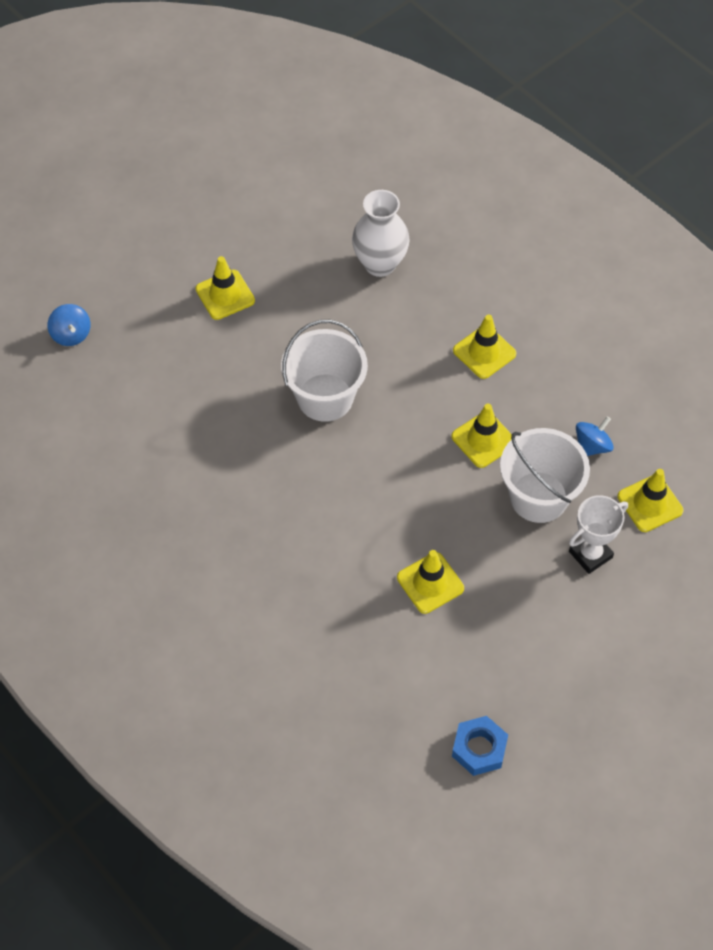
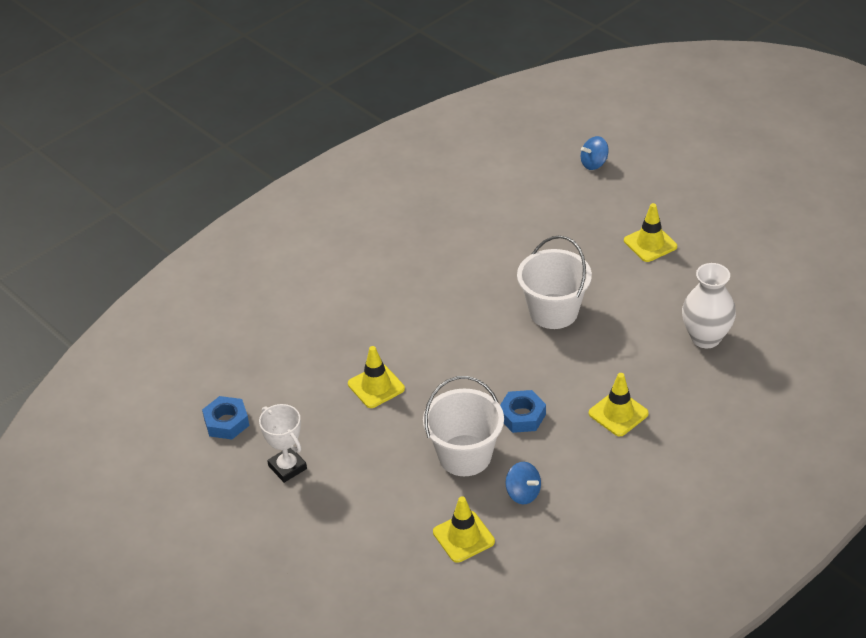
camera: 90 degrees right, 15 degrees down
(483, 439) = (522, 416): yellow traffic cone -> blue nut
(590, 554) = (407, 493): white trophy -> white trophy (287, 467)

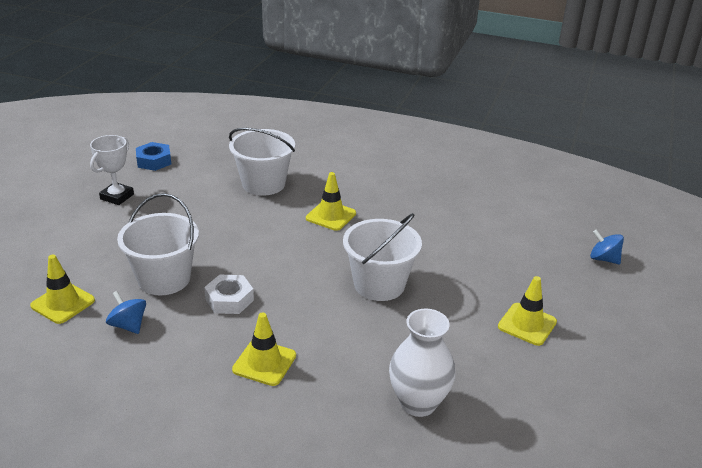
camera: 60 degrees right, 10 degrees down
(336, 343) = (263, 184): none -> white bucket
(376, 386) = (225, 213): yellow traffic cone -> yellow traffic cone (331, 216)
(522, 416) = (229, 299): blue nut -> white nut
(523, 493) = (128, 325): blue spinning top -> blue spinning top turned 120 degrees clockwise

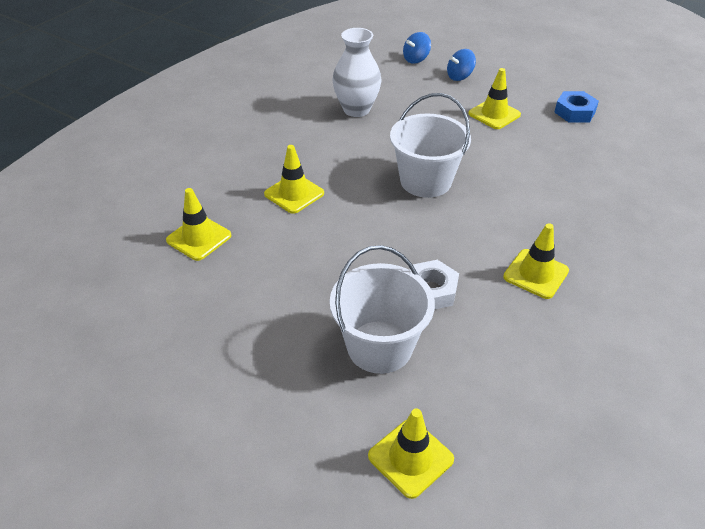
camera: 75 degrees left, 10 degrees up
(117, 197) = (157, 395): white trophy -> none
(128, 325) = (465, 384): blue spinning top -> blue spinning top (459, 76)
(154, 161) = (71, 347): blue nut -> blue nut (574, 112)
(263, 184) = (199, 238): white bucket -> yellow traffic cone
(418, 403) = (587, 188): white vase -> white vase (356, 109)

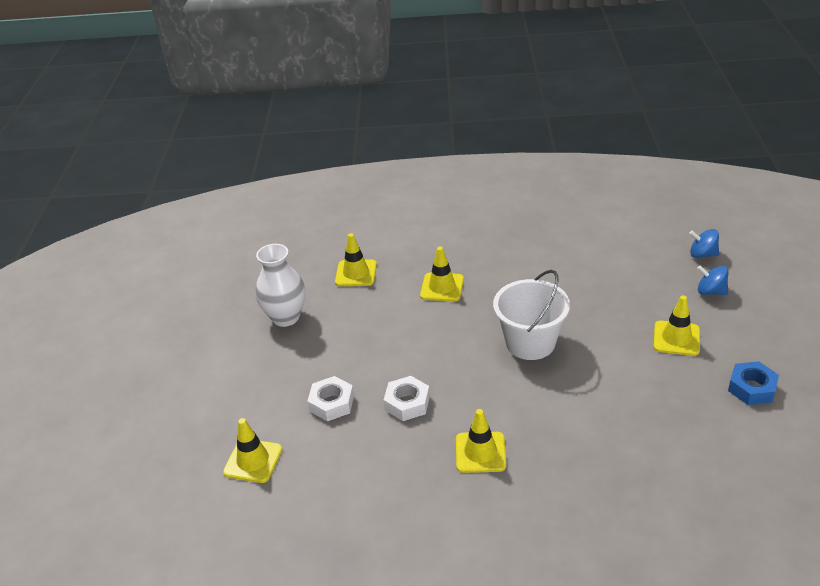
camera: 60 degrees right, 5 degrees down
(356, 109) = (581, 262): white vase -> white vase (286, 317)
(379, 347) = (332, 403): white bucket -> white nut

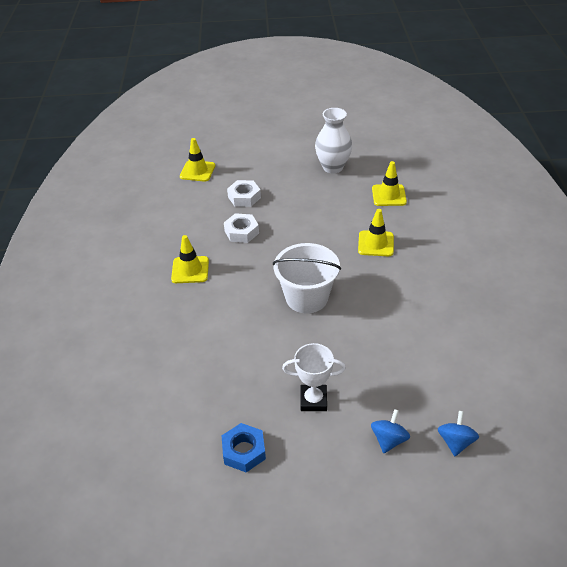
camera: 85 degrees right, 5 degrees up
(676, 338) = (313, 400): yellow traffic cone -> white trophy

